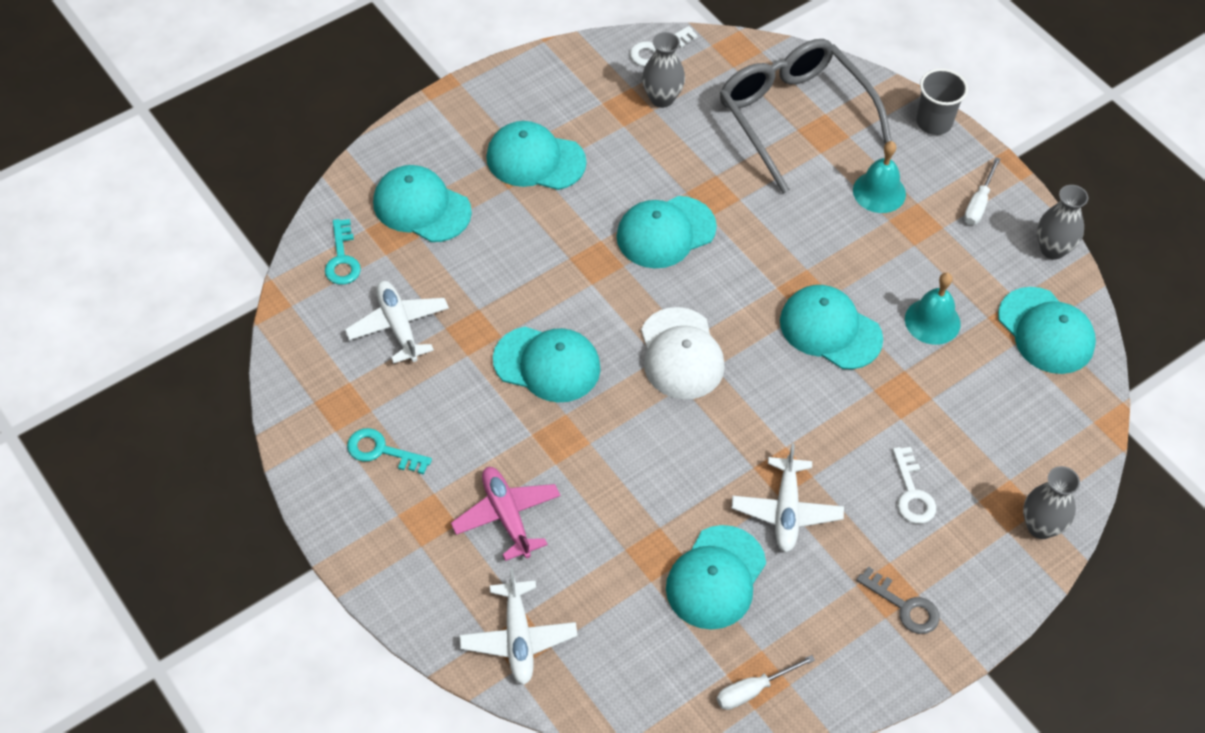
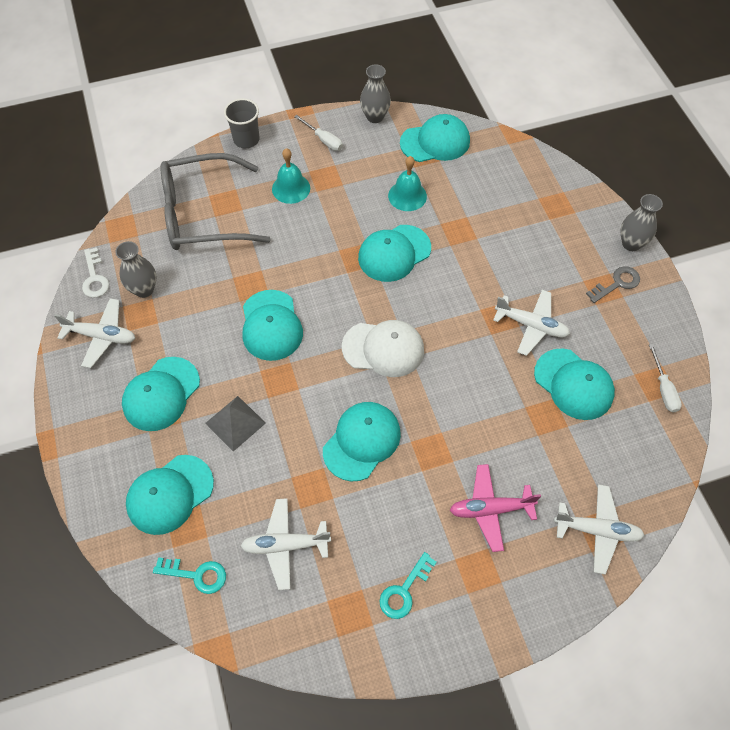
camera: 70 degrees left, 5 degrees up
(525, 237) = (235, 423): none -> grey pyramid
(585, 83) = (101, 336): none -> white plane
(912, 493) = (535, 251): white key -> none
(1041, 527) = (575, 195): grey vase -> grey vase (631, 243)

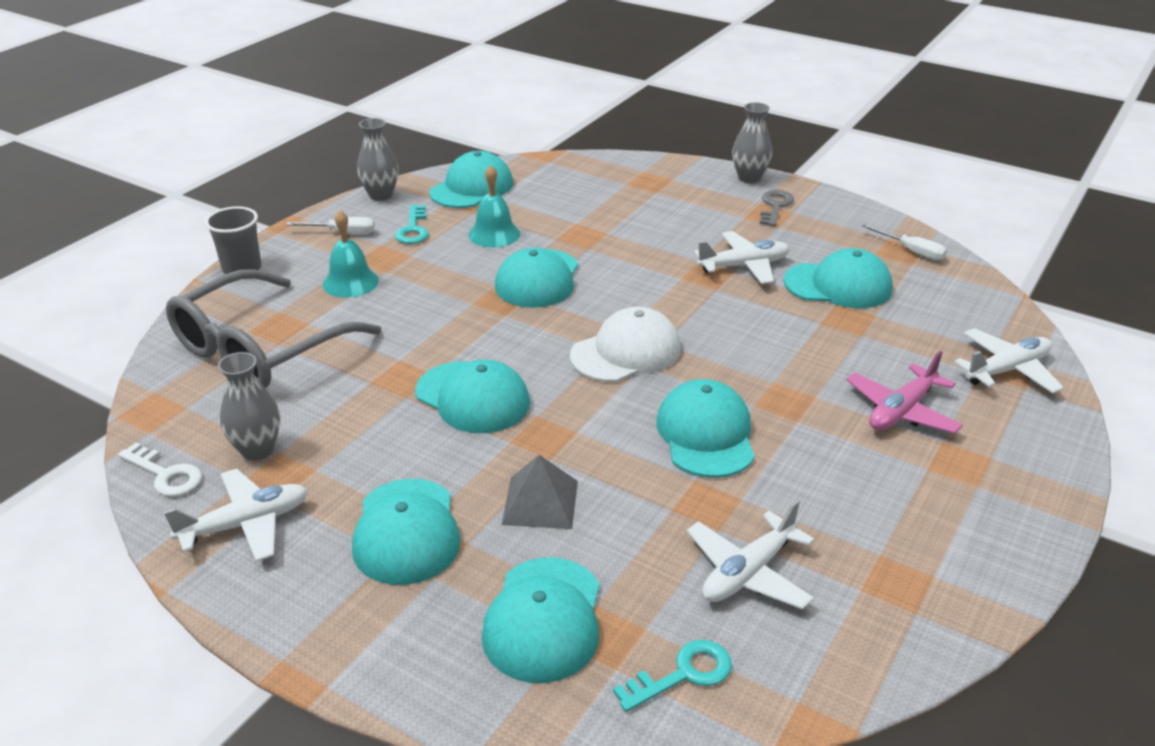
camera: 40 degrees left, 25 degrees down
(404, 591) = (921, 526): turquoise key -> turquoise key (413, 229)

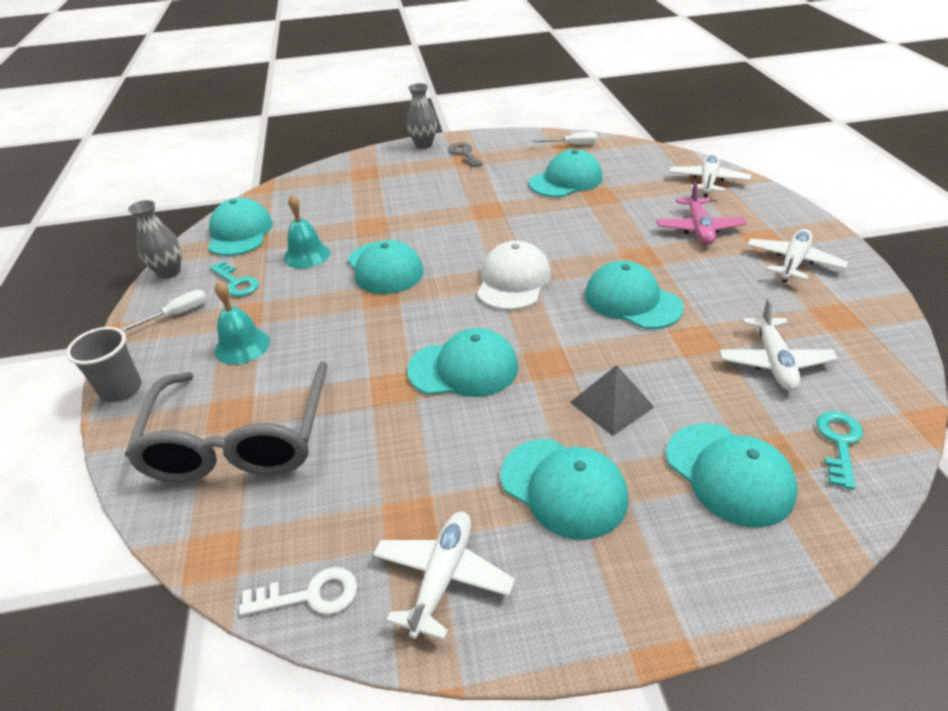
camera: 40 degrees left, 5 degrees up
(257, 450) = (361, 515): grey vase -> none
(743, 266) = (500, 195): white plane -> white plane (793, 262)

